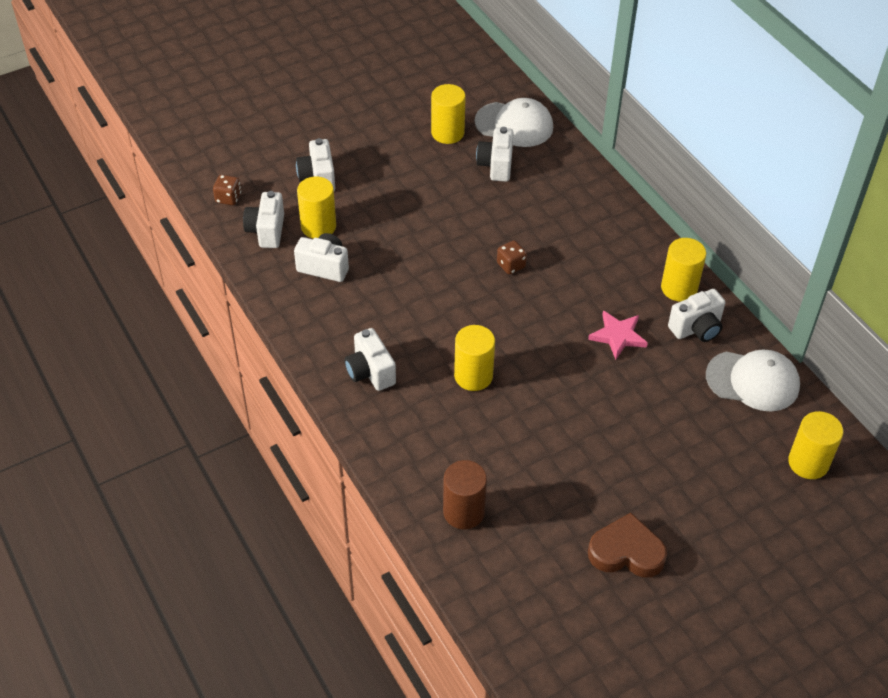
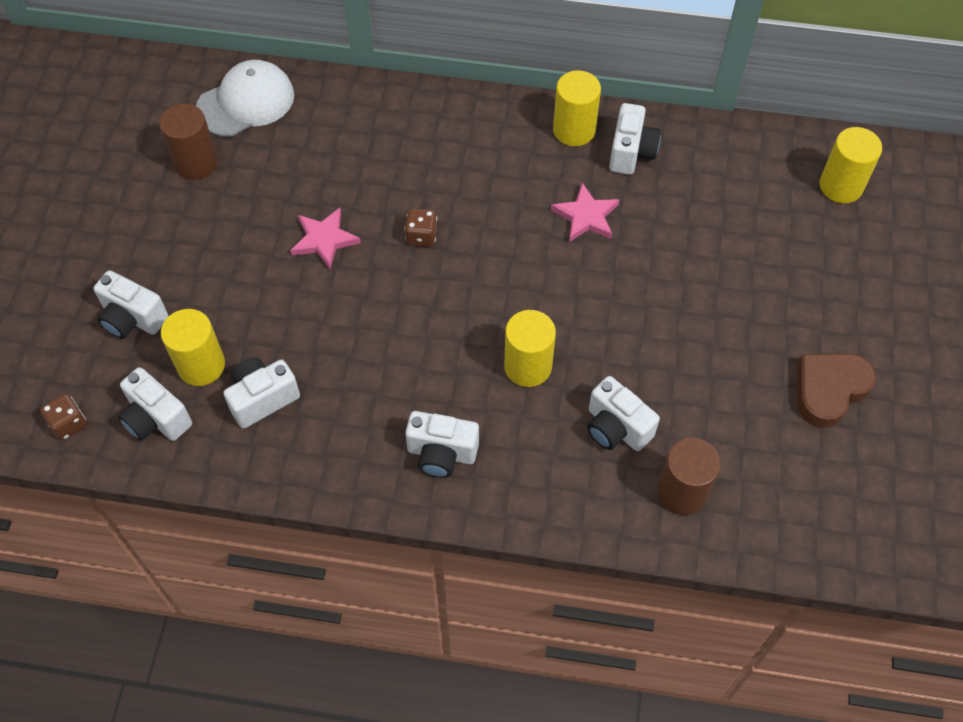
camera: 50 degrees left, 10 degrees up
(447, 133) = (196, 163): yellow cylinder -> brown cylinder
(458, 223) = (324, 240): none -> pink star
(496, 165) = (282, 155): white camera -> white camera (616, 428)
(753, 381) = (724, 157): white cap -> none

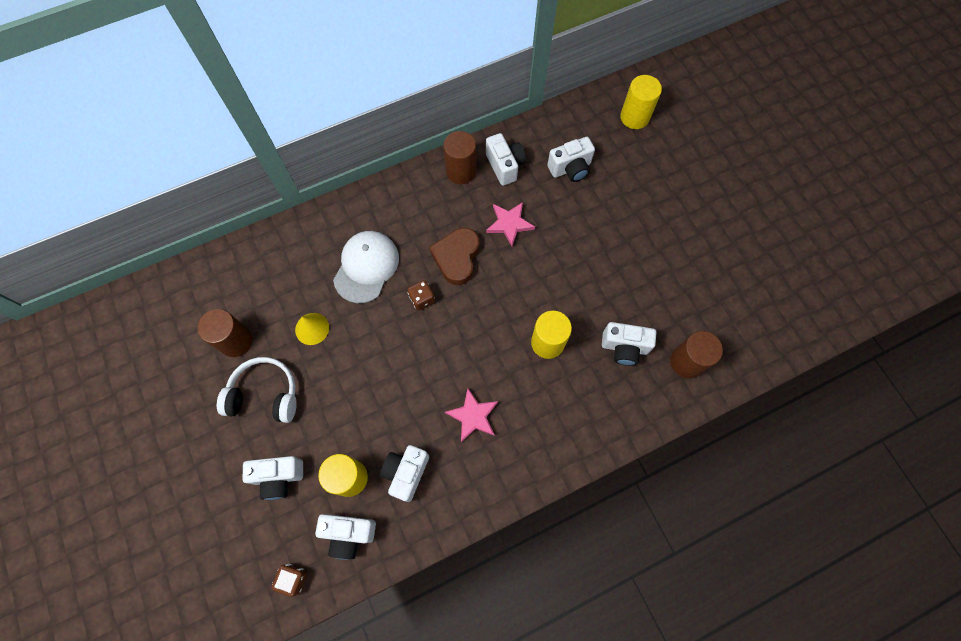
camera: 35 degrees left, 10 degrees up
(183, 231) = (265, 394): none -> white headphones
(246, 102) = (236, 277): white cap -> white cap (366, 267)
(281, 196) = (312, 328): none -> yellow cone
(324, 240) = (363, 340): pink star -> pink star (473, 416)
(441, 454) = (540, 432): white camera -> white camera (570, 168)
(574, 130) = (461, 171): yellow cylinder -> brown cylinder
(829, 390) = (716, 247): brown heart -> brown heart (457, 257)

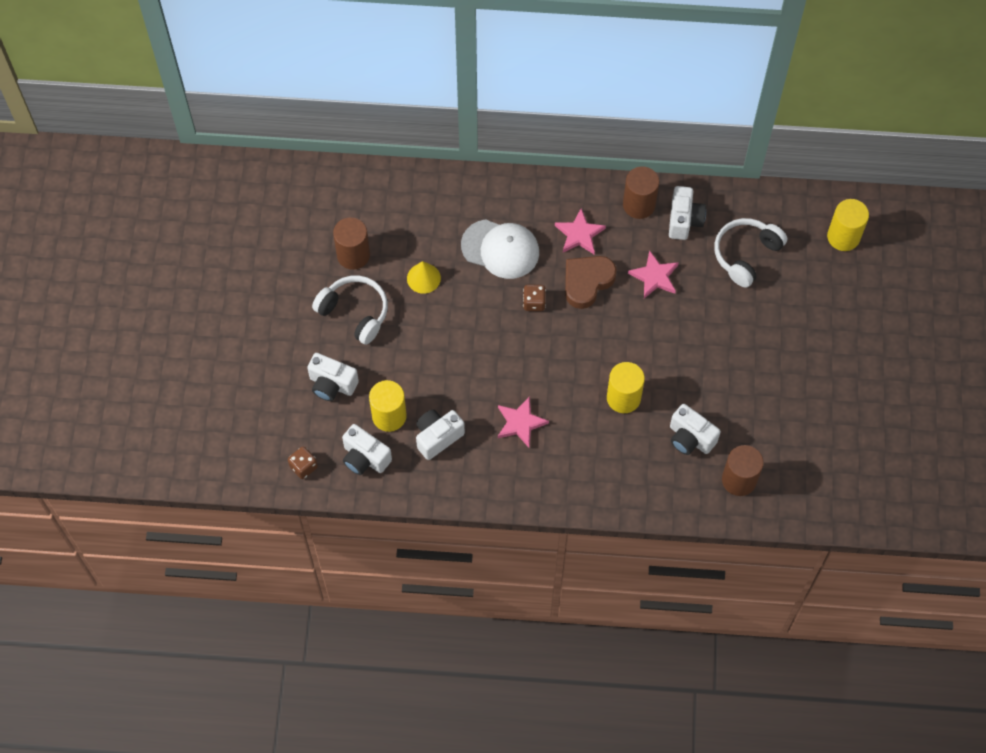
camera: 30 degrees right, 5 degrees down
(366, 267) = (500, 249): white cap -> white cap turned 60 degrees clockwise
(426, 220) = (579, 234): none -> pink star
(570, 168) = (746, 255): white camera -> white headphones

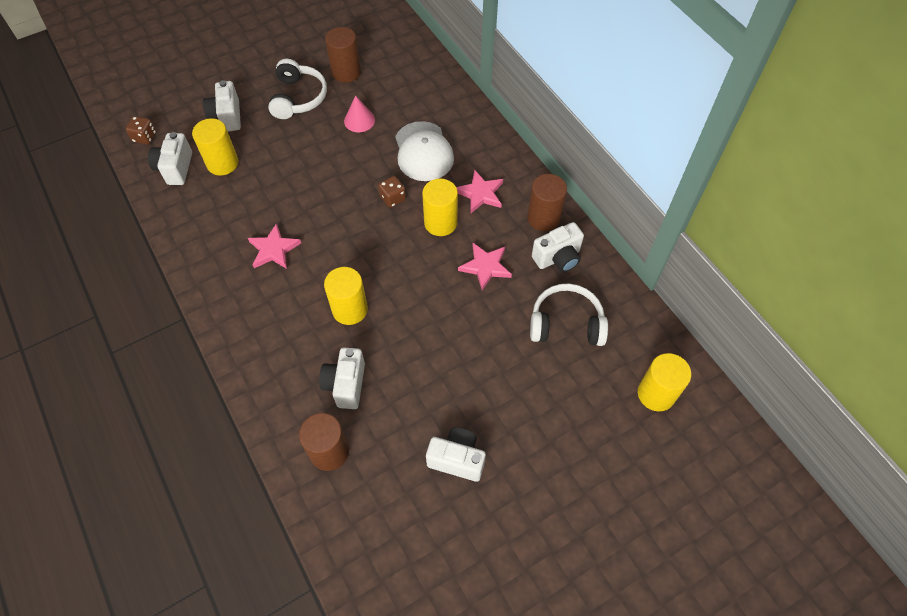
camera: 55 degrees right, 5 degrees down
(423, 278) = (359, 120): yellow cone -> pink cone
(437, 437) = (223, 203): white camera -> white camera (457, 459)
(587, 282) = (440, 223): brown heart -> yellow cylinder

